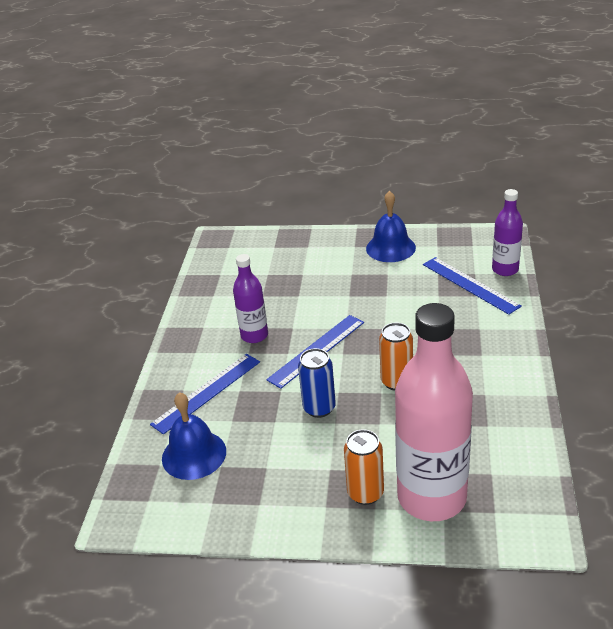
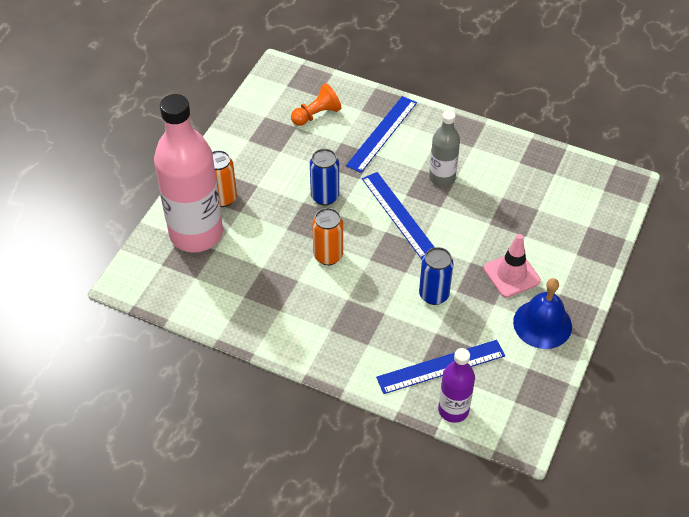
camera: 105 degrees right, 15 degrees up
(194, 454) = (316, 115): blue bell -> orange pawn
(207, 392) = (382, 133): blue ruler -> blue ruler turned 60 degrees clockwise
(254, 335) = (442, 178): purple bottle -> grey bottle
(350, 272) = (511, 274): none -> pink traffic cone
(399, 306) = (434, 295): none -> blue can

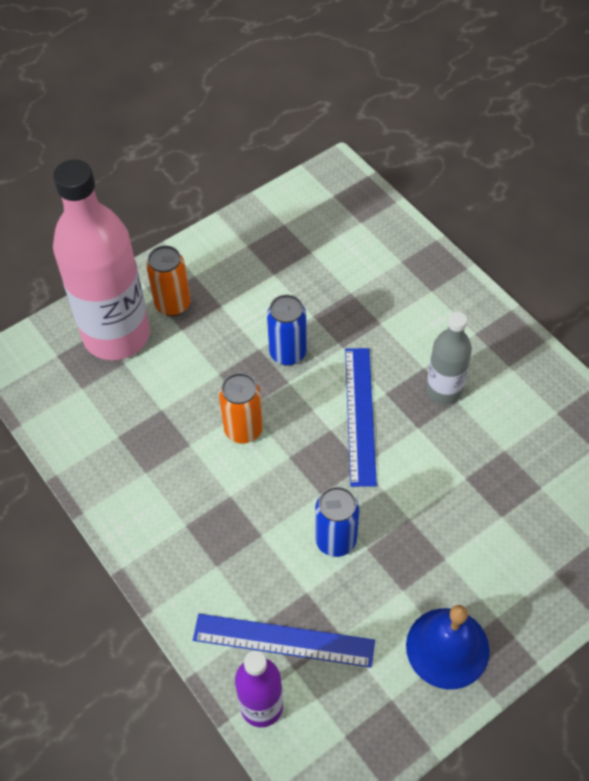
camera: 30 degrees right, 5 degrees up
(316, 115) = (344, 246): orange pawn -> none
(382, 133) = (406, 302): blue ruler -> none
(511, 274) = (450, 560): pink traffic cone -> none

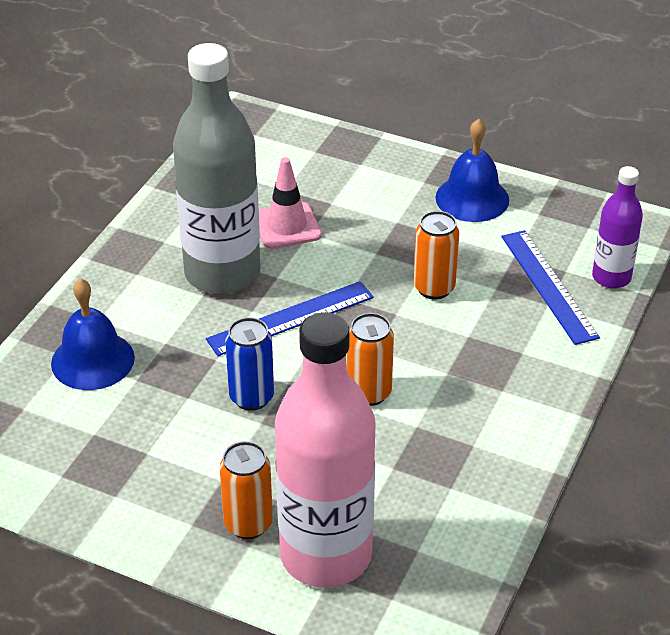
camera: 120 degrees left, 15 degrees down
(335, 540) = (434, 288): blue can -> orange can
(387, 274) = (92, 360): none -> blue bell
(443, 390) = (222, 273): grey bottle -> grey bottle, size x1.95
(484, 465) = (287, 226): none -> pink traffic cone

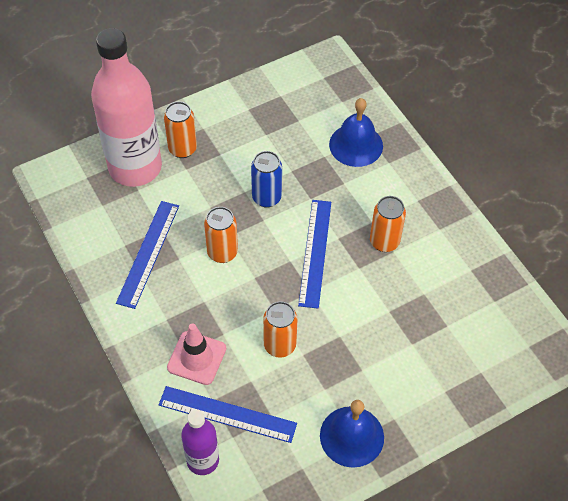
camera: 125 degrees right, 15 degrees up
(222, 273) = (384, 242): grey bottle -> orange can
(287, 226) = (406, 303): pink traffic cone -> pink traffic cone (196, 358)
(438, 458) = (148, 253): none -> blue ruler

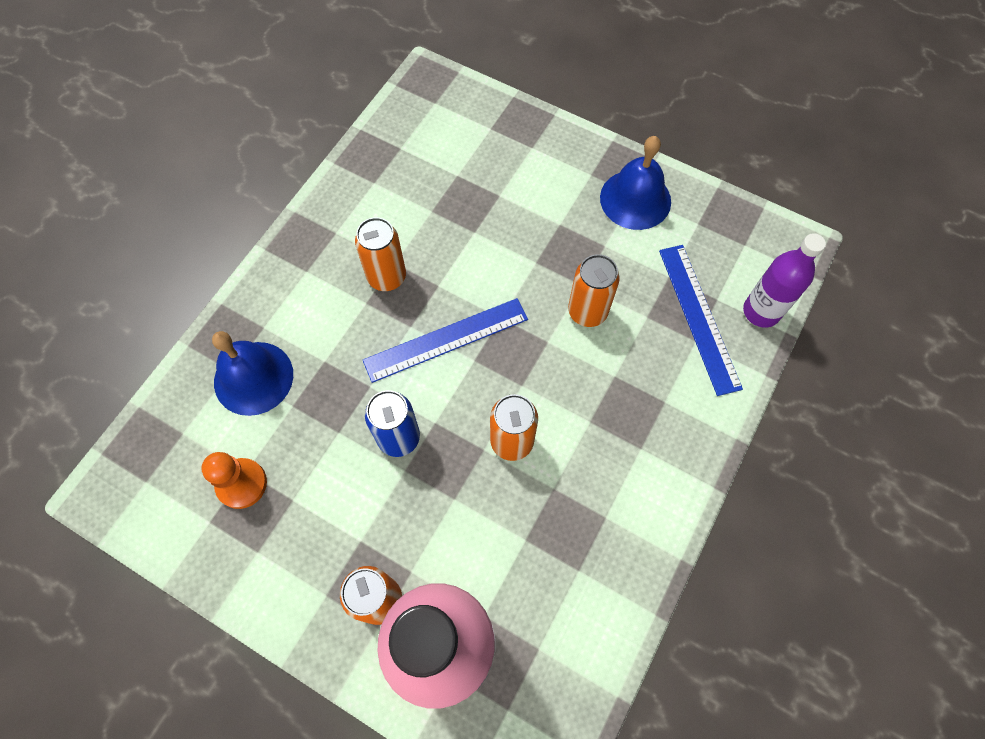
camera: 120 degrees left, 10 degrees up
(148, 253) = (570, 531): blue ruler -> none
(196, 358) = (662, 385): pink traffic cone -> none
(292, 116) = (241, 484): none -> orange pawn

